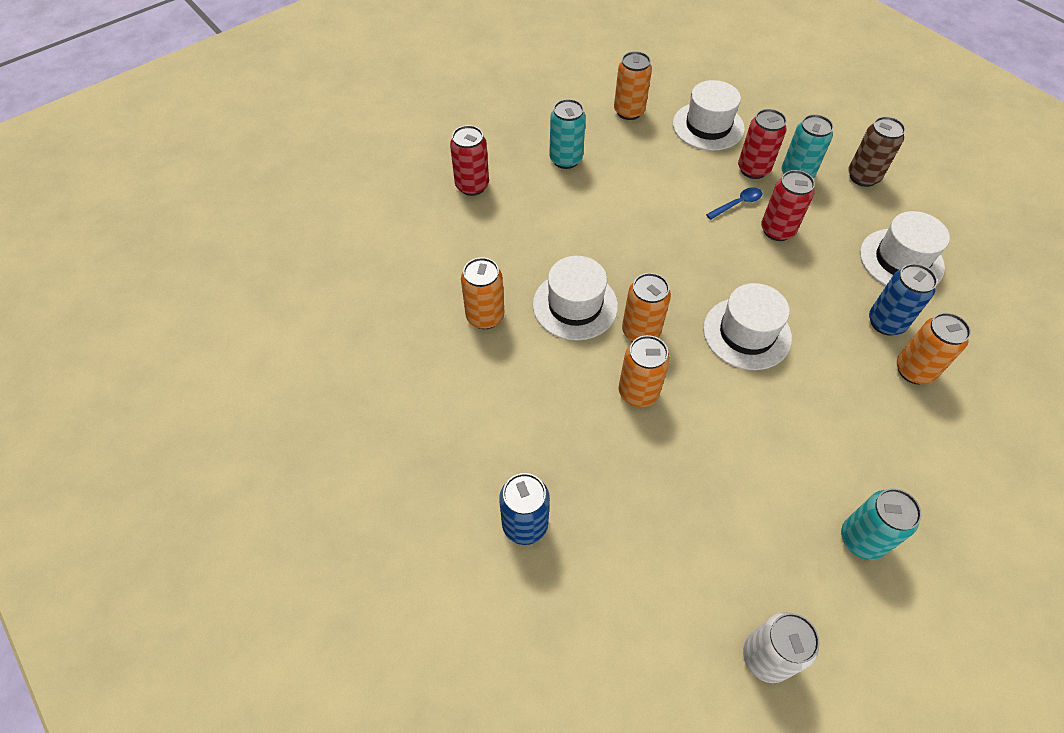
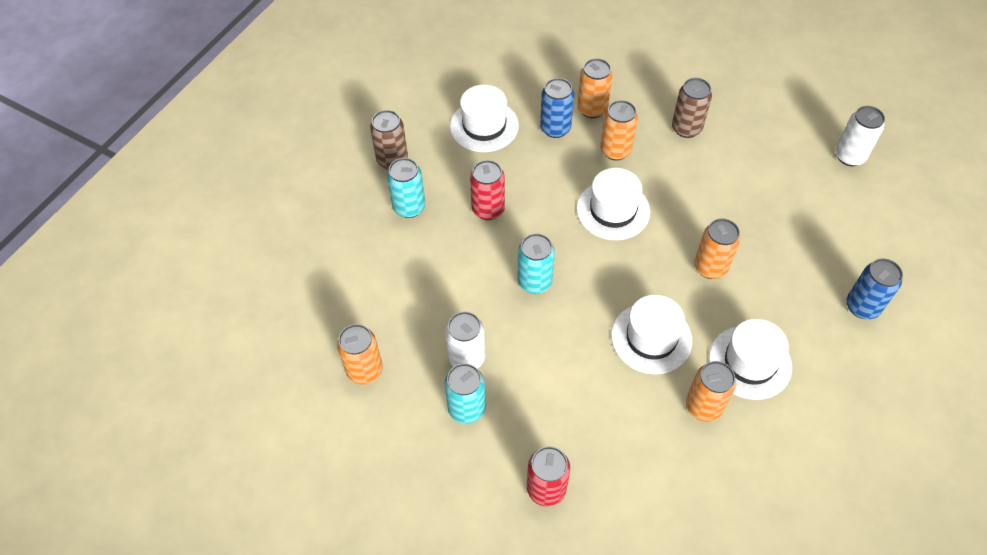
camera: 110 degrees left, 0 degrees up
(613, 172) = (467, 358): none -> white can
(641, 332) = (651, 281): orange can -> orange can (615, 150)
(708, 126) = (363, 291): white hat -> white hat (750, 362)
(737, 204) = (467, 244): blue spoon -> none
(753, 169) = (415, 241): red can -> none
(861, 539) = (743, 122): turquoise can -> turquoise can (534, 282)
(862, 462) = (686, 128): none -> brown can

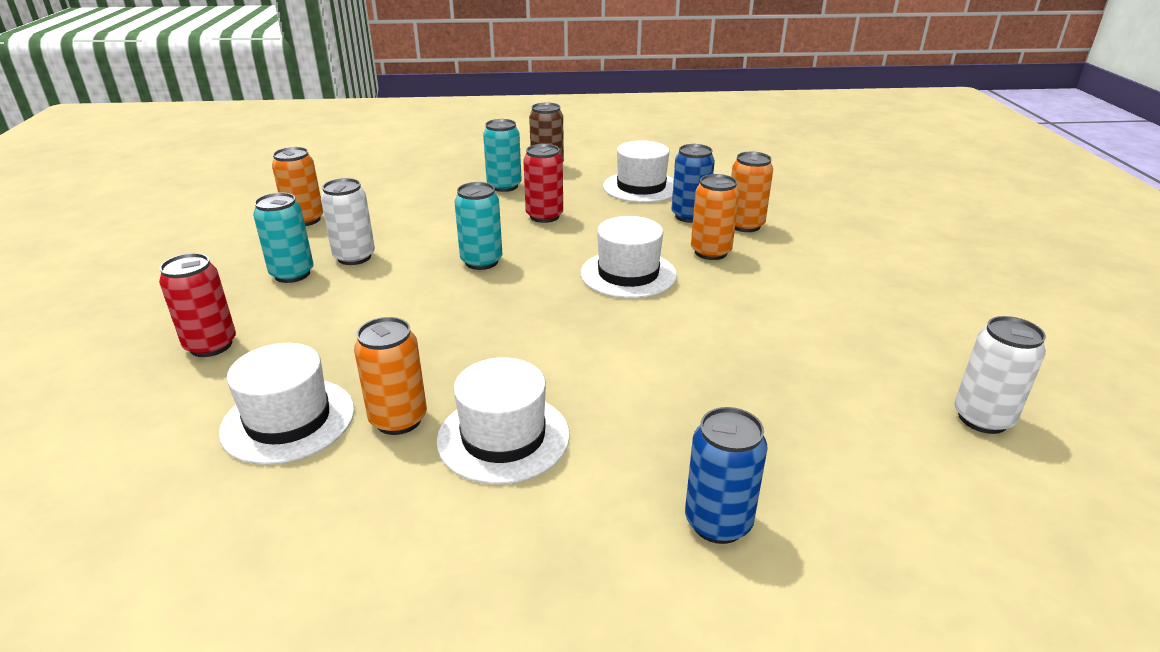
camera: 55 degrees right, 25 degrees down
(651, 338) = (473, 349): white hat -> white hat (288, 420)
(686, 128) = (810, 282): brown can -> none
(710, 267) = (625, 359): orange can -> none

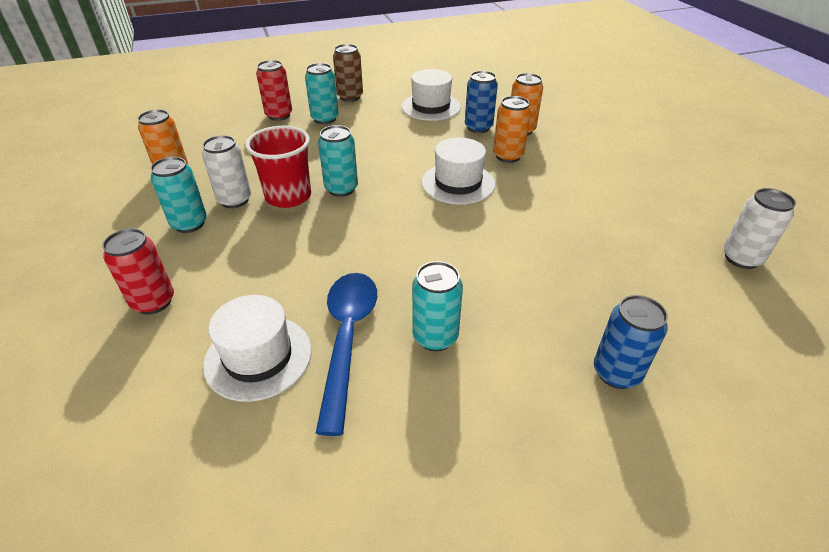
camera: 15 degrees left, 10 degrees up
(398, 419) = (347, 338): orange can -> blue spoon
(416, 261) = (288, 196): none -> red cup
(503, 437) = (435, 337): white hat -> turquoise can
(544, 216) = (370, 142): red can -> red can (279, 115)

